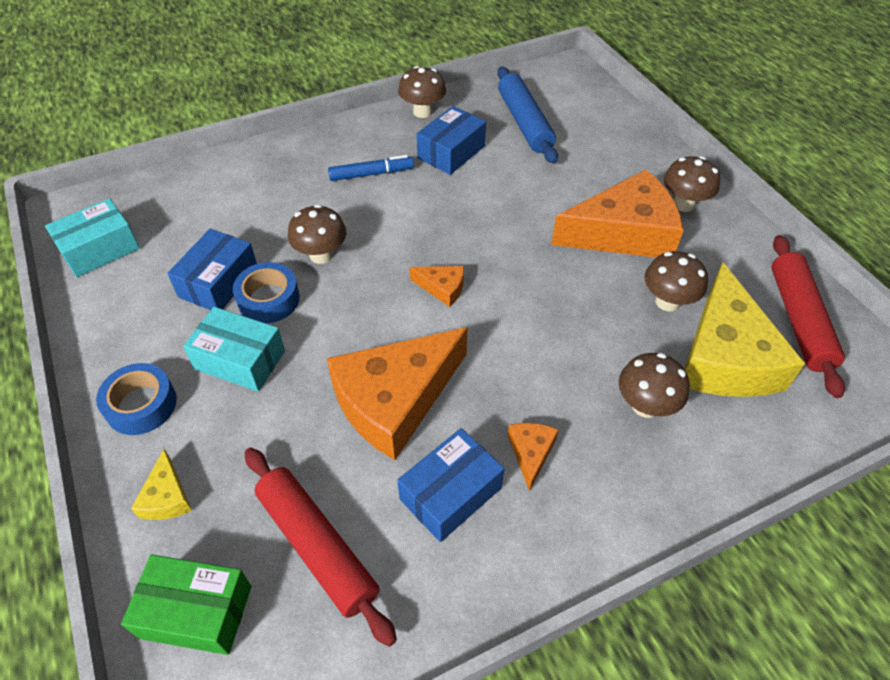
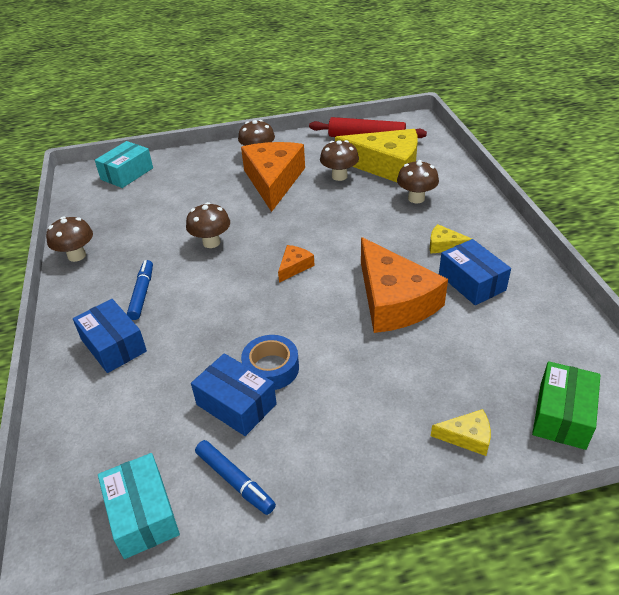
camera: 75 degrees left, 10 degrees down
(127, 301) = (235, 481): none -> blue marker
(141, 405) = (371, 460): blue tape -> none
(240, 360) = (335, 389): turquoise box -> turquoise box (127, 174)
(317, 546) = (510, 348): red rolling pin -> none
(321, 255) = (230, 332): brown mushroom -> brown mushroom (211, 242)
(451, 152) = (142, 245): blue box -> blue box (114, 345)
(524, 123) = (131, 204): blue rolling pin -> none
(531, 453) = (444, 245): orange cheese -> yellow cheese

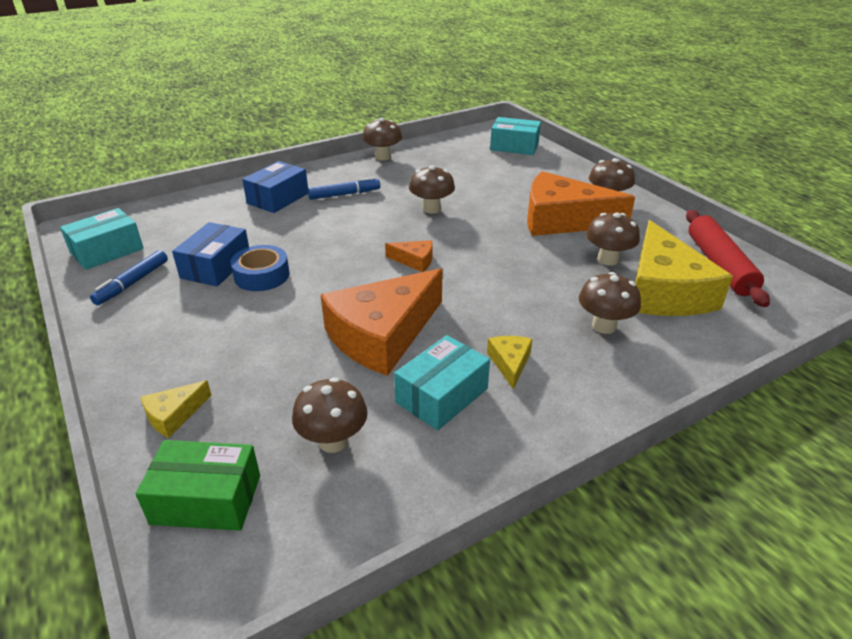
camera: 70 degrees right, 5 degrees down
(273, 181) = (562, 220): orange cheese -> orange cheese turned 150 degrees counterclockwise
(467, 437) = (174, 415): yellow cheese -> yellow cheese turned 60 degrees clockwise
(472, 282) = (442, 396): blue box -> turquoise box
(510, 342) = (333, 441): none -> brown mushroom

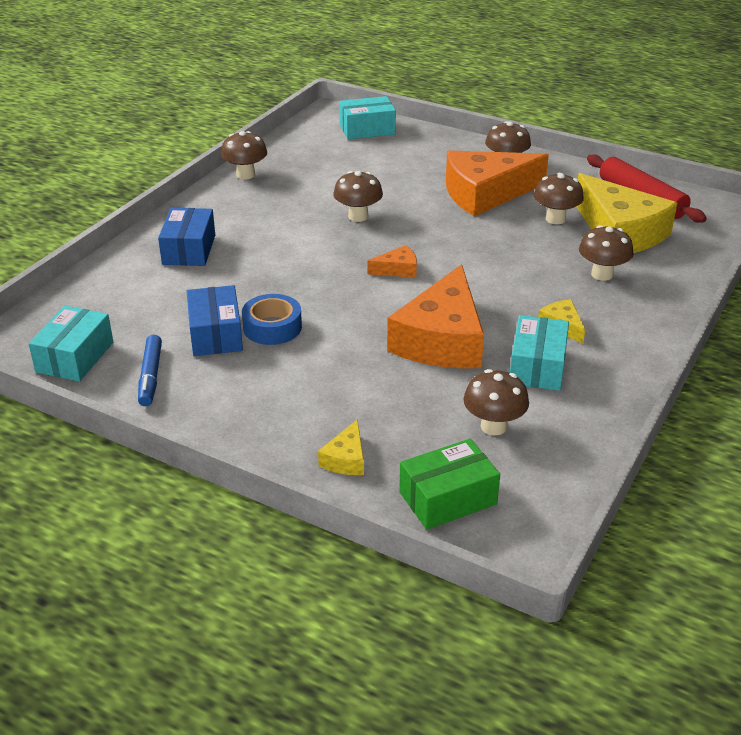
camera: 30 degrees left, 0 degrees up
(344, 194) = (254, 226): blue marker -> none

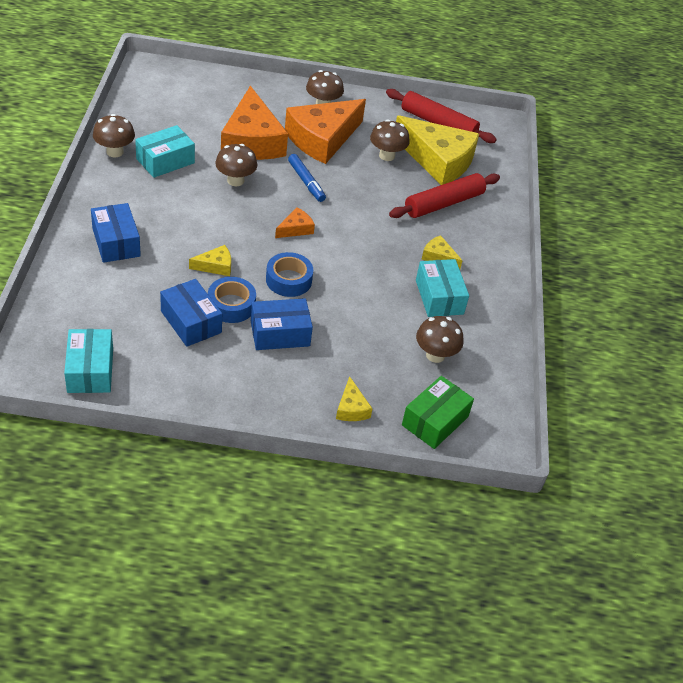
camera: 30 degrees left, 10 degrees up
(150, 376) = (164, 373): blue marker -> blue marker (306, 182)
(281, 288) = (215, 266): none -> yellow cheese
(310, 365) = (280, 333): none -> blue box
(356, 315) = (288, 280): none -> blue tape
(367, 129) = (190, 83): turquoise box -> turquoise box (165, 161)
(442, 339) = (362, 288): orange cheese -> orange cheese (252, 141)
(602, 274) = (444, 203): brown mushroom -> red rolling pin

